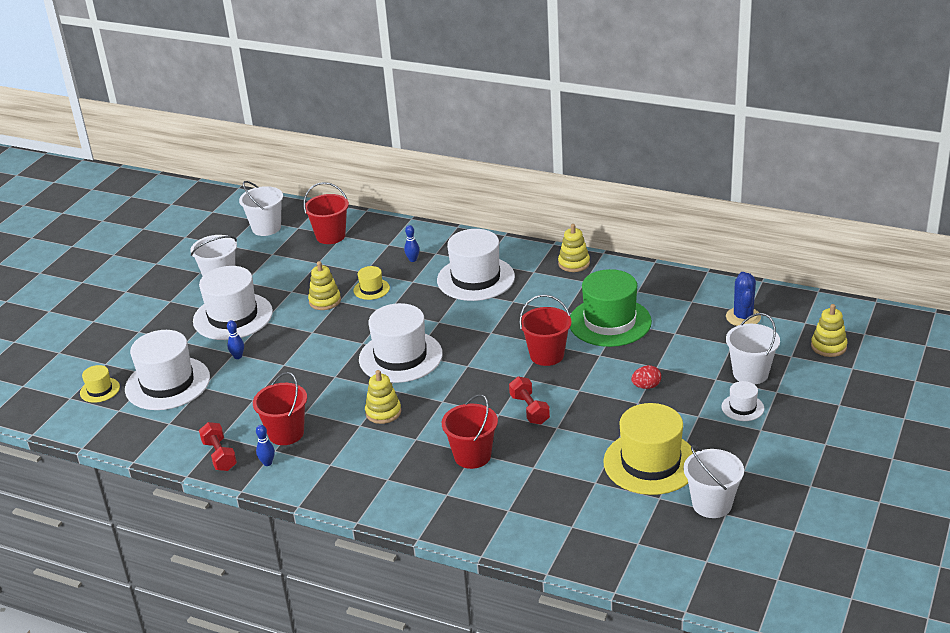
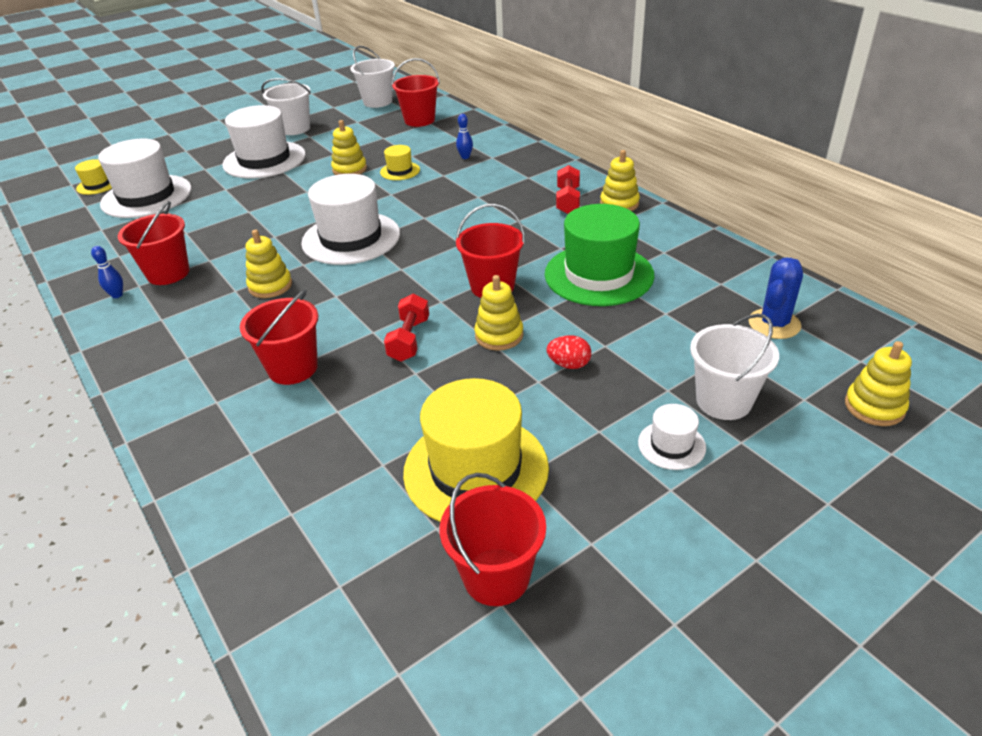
camera: 30 degrees right, 5 degrees up
(219, 455) = (94, 272): red dumbbell -> red dumbbell (568, 200)
(238, 356) = (224, 192): blue bowling pin -> none
(475, 278) = (504, 189): white hat -> none
(585, 385) = (499, 335): none -> yellow stacking toy
(712, 504) = (496, 576): white bucket -> red bucket

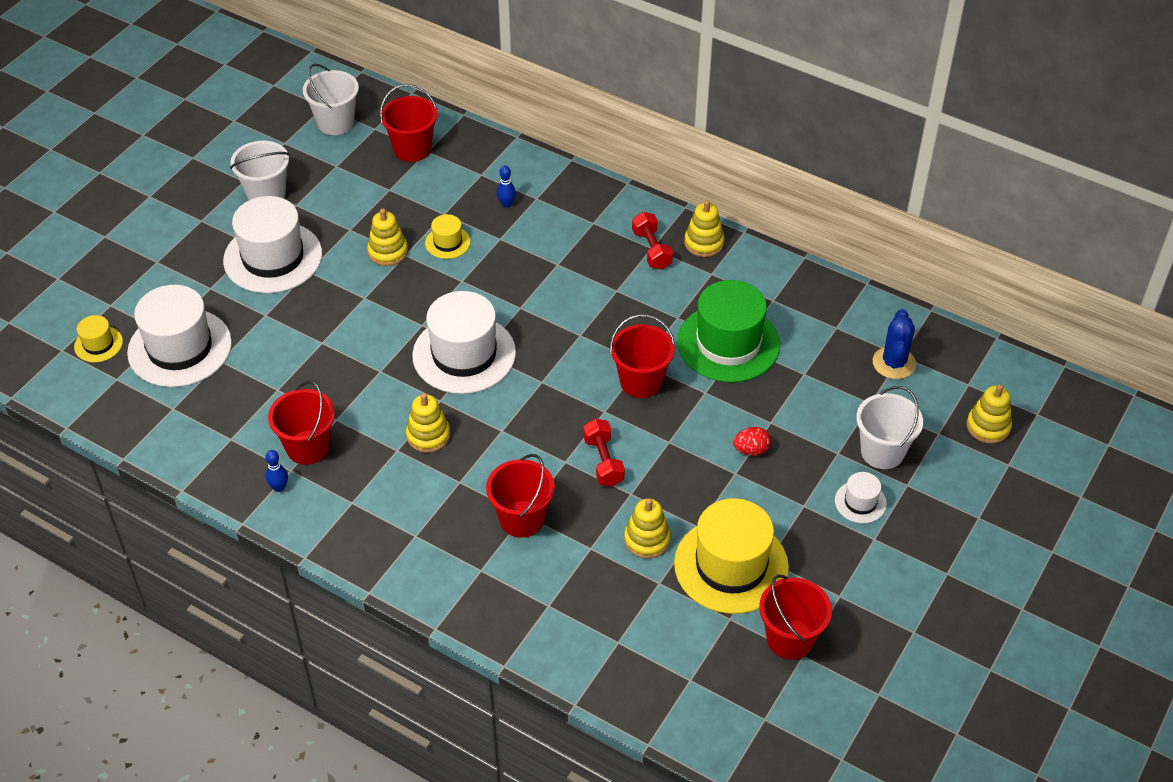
camera: 25 degrees left, 10 degrees up
(499, 335) = (678, 435): yellow stacking toy -> yellow stacking toy (647, 539)

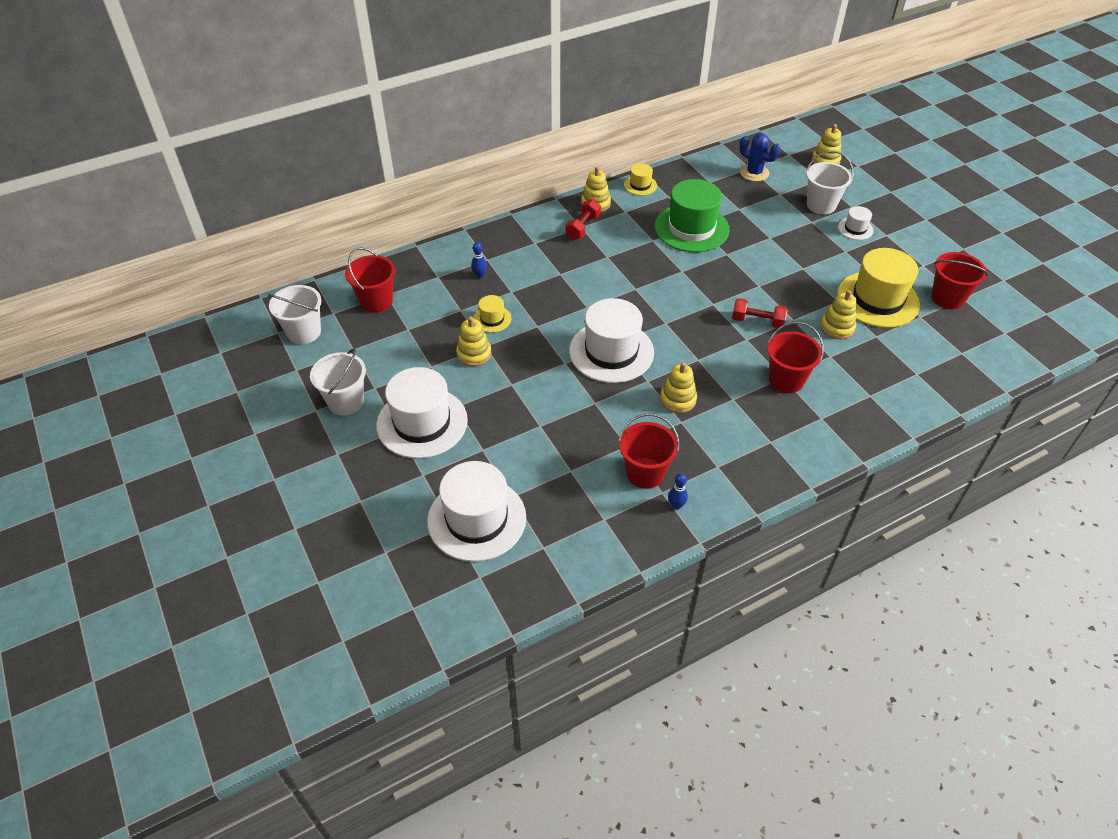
camera: 60 degrees left, 0 degrees up
(98, 344) = (427, 577): yellow hat -> yellow hat (640, 185)
(641, 382) = (698, 277): red bucket -> none
(651, 250) = (583, 227): red dumbbell -> red dumbbell turned 75 degrees counterclockwise
(751, 450) = (788, 254): red egg -> none

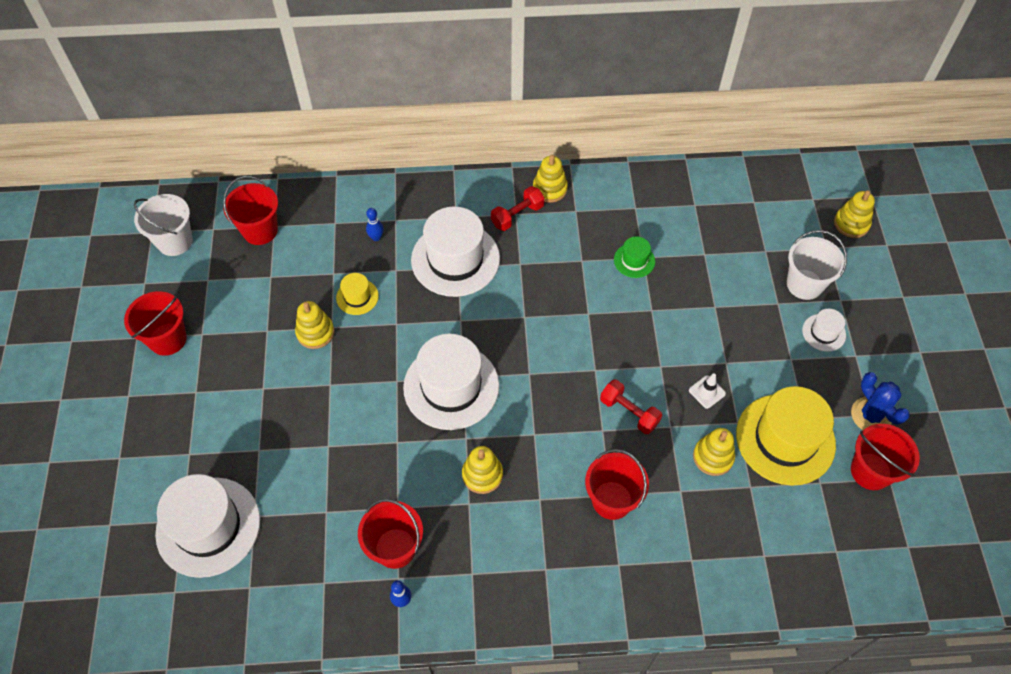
camera: 25 degrees right, 10 degrees up
(346, 401) = (167, 339): white bucket -> red bucket
(422, 422) = (221, 393): white hat -> white hat (455, 259)
(640, 185) = (613, 181): yellow hat -> none
(691, 228) = (634, 260): green hat -> green hat, size x0.47
(754, 173) = (754, 211): blue cactus -> blue cactus (871, 415)
(803, 290) = (707, 392): none -> white traffic cone

